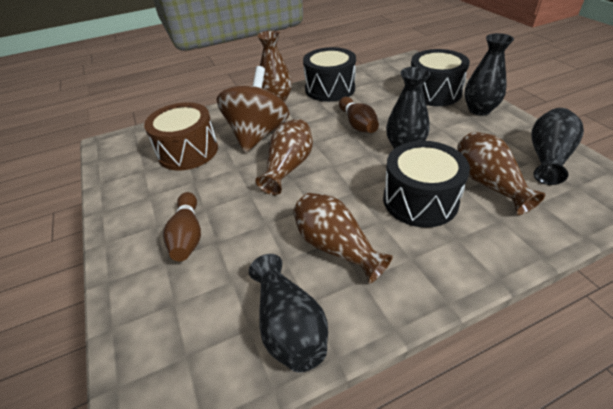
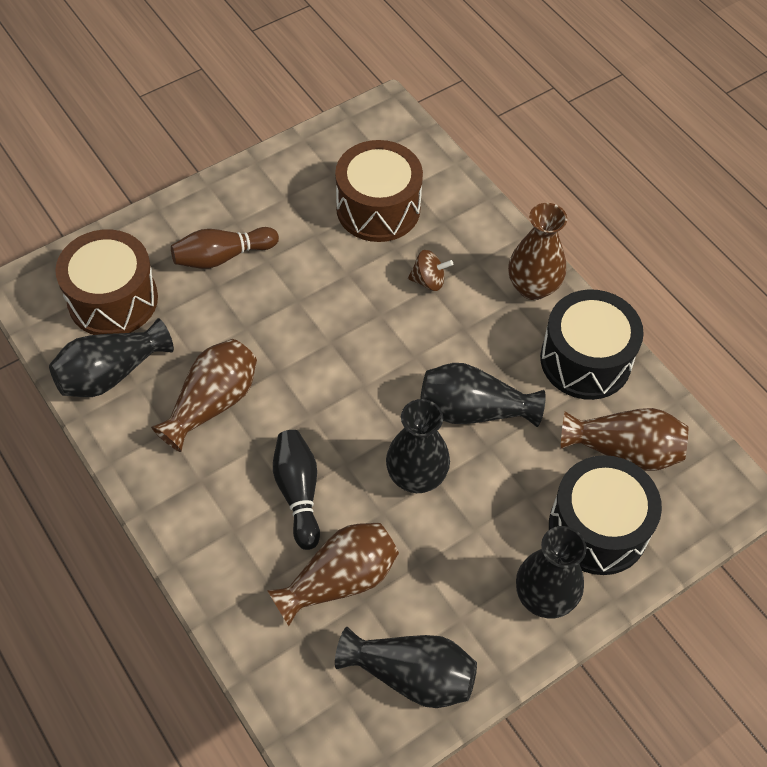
camera: 75 degrees right, 15 degrees up
(199, 323) = (113, 299): none -> brown drum
(257, 134) = (428, 281): brown spinning top -> brown spinning top, size x0.40
(288, 167) = (354, 333): brown vase -> brown vase (624, 450)
(357, 124) = (474, 410): brown bowling pin -> black vase
(420, 200) = (298, 492): black drum -> black bowling pin

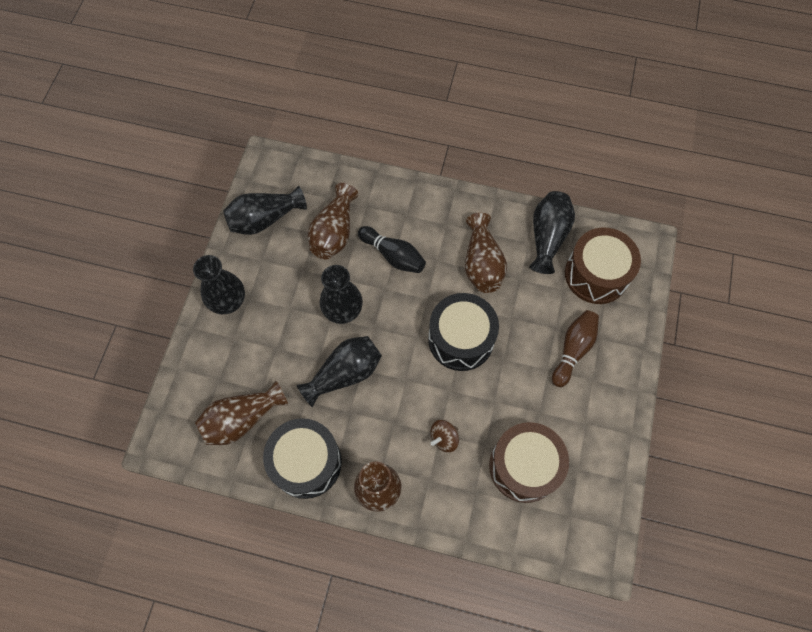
camera: 140 degrees right, 10 degrees up
(598, 528) = (226, 360): black drum -> black drum (461, 339)

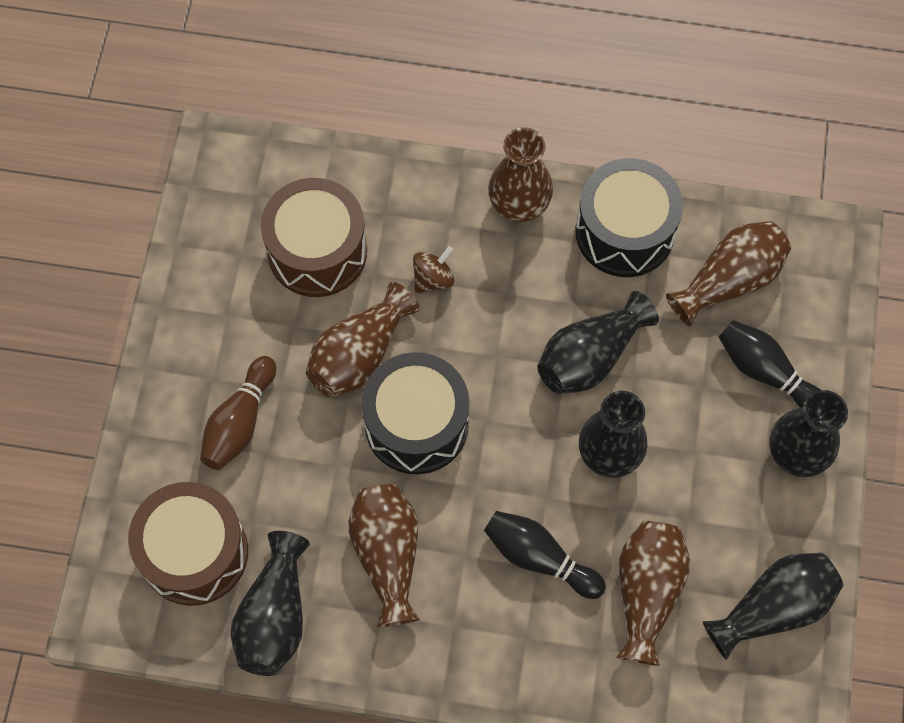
camera: 175 degrees right, 0 degrees up
(233, 354) = (766, 372): none -> black bowling pin
(496, 388) = (359, 354): none -> brown vase

